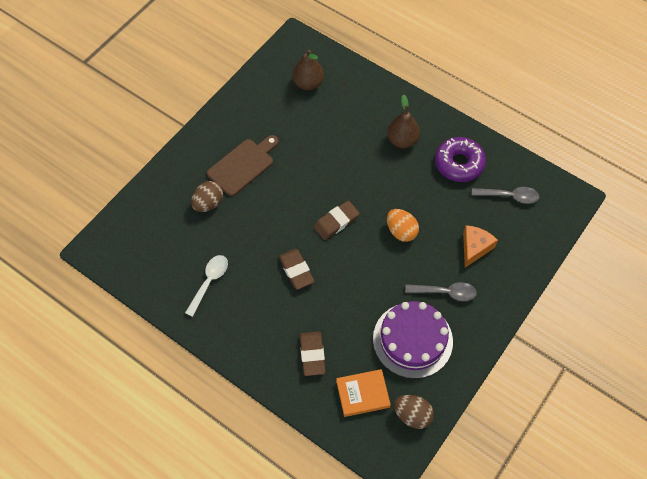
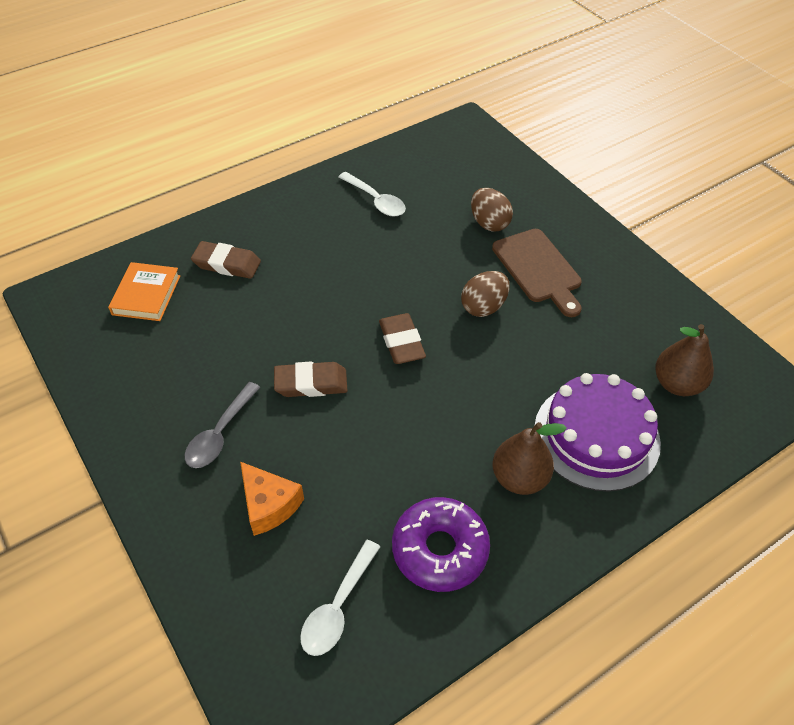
camera: 110 degrees right, 10 degrees down
(296, 270) = (348, 280): brown eraser -> brown eraser (311, 383)
(401, 231) = (348, 415): orange egg -> none
(412, 340) = (178, 368): purple cake -> purple cake (596, 435)
(412, 415) = (85, 333): brown egg -> brown egg (483, 307)
(509, 196) = (338, 607): grey spoon -> white spoon

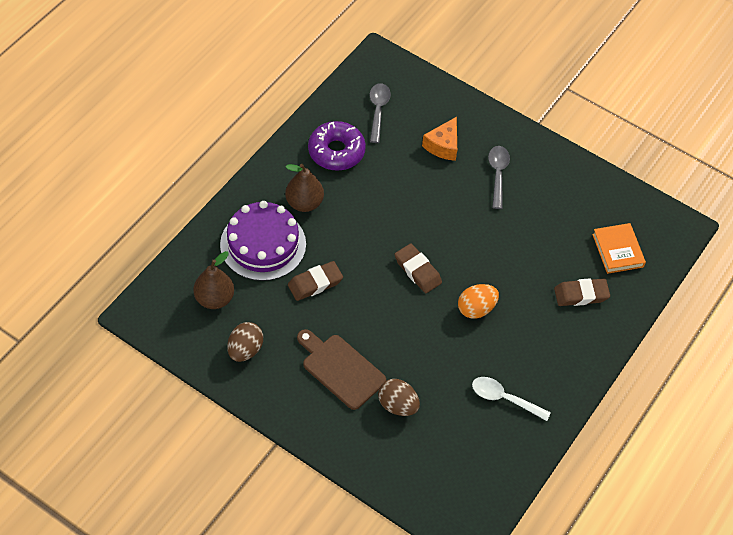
camera: 155 degrees right, 5 degrees up
(269, 505) = (443, 145): orange cheese -> orange cheese turned 90 degrees counterclockwise
(311, 383) = (462, 222): brown eraser -> brown eraser (315, 283)
(338, 607) = (378, 110): white spoon -> grey spoon
(355, 283) = (476, 309): none -> orange egg
(483, 307) = (371, 319): brown egg -> brown egg (245, 350)

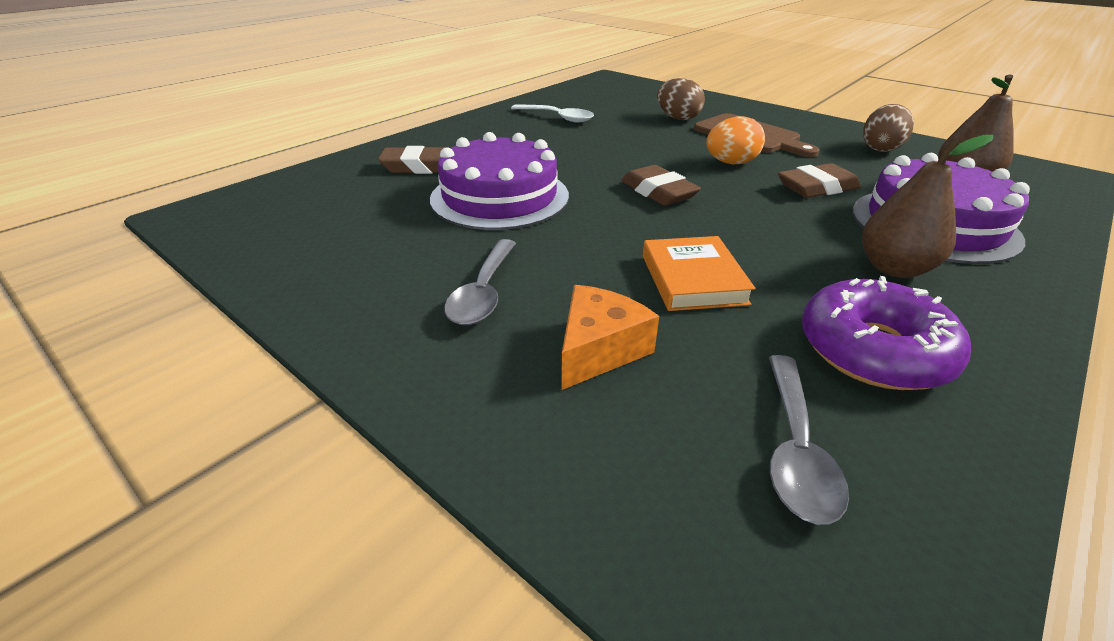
camera: 170 degrees left, 20 degrees down
(476, 309) = (574, 163): orange egg -> orange egg (731, 163)
(515, 258) = (500, 197): none -> purple cake
(617, 250) = (329, 197): orange book -> orange book (693, 279)

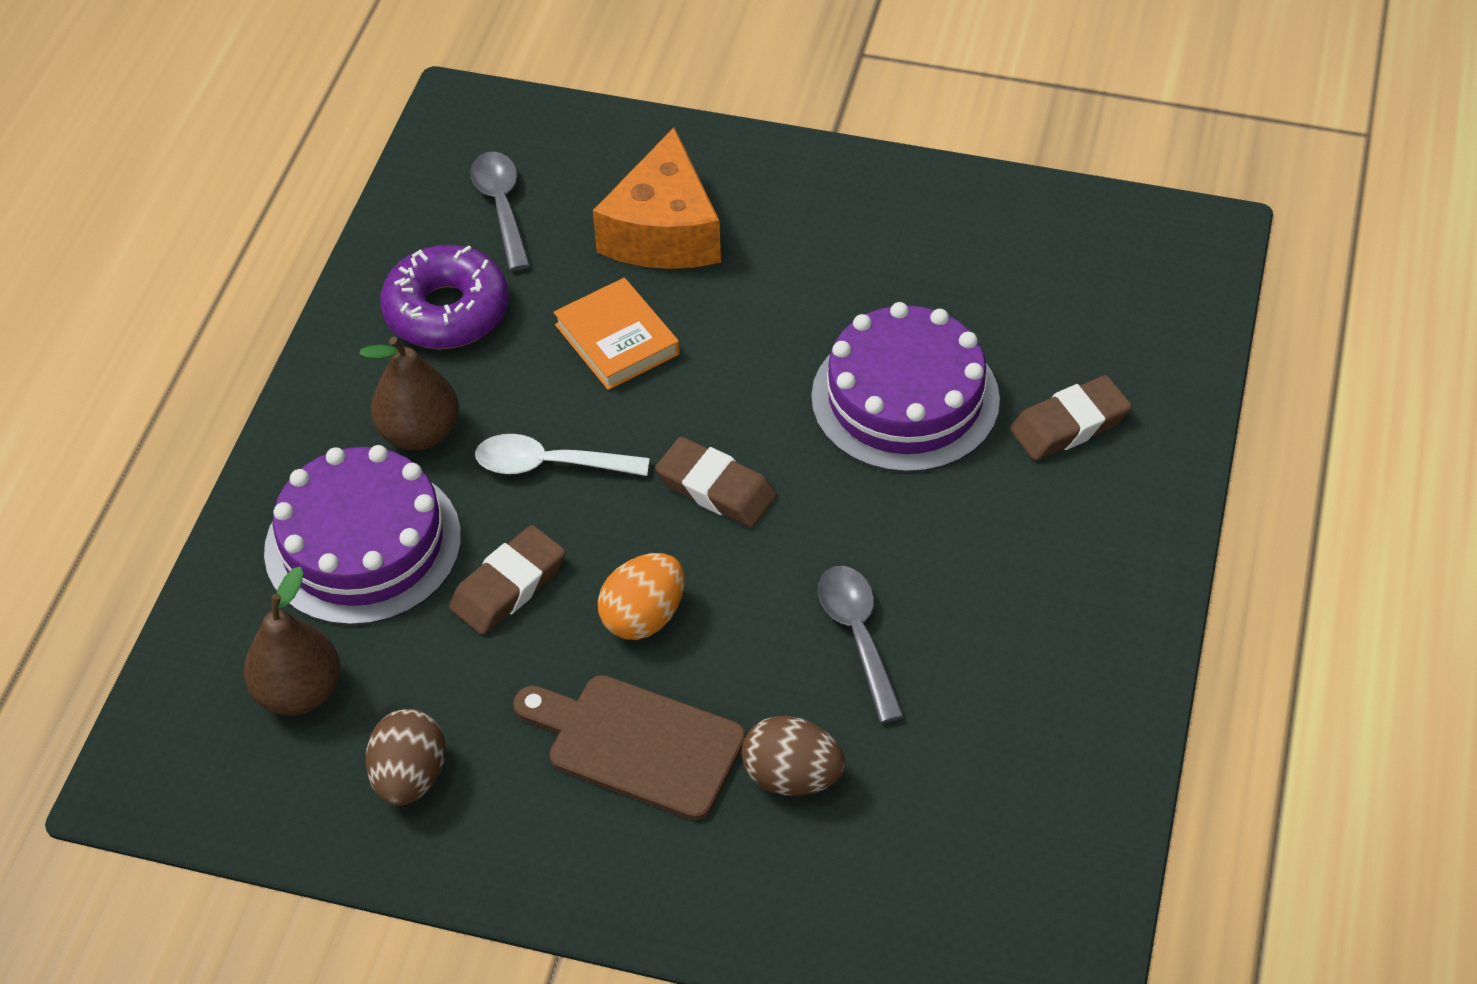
camera: 155 degrees right, 15 degrees up
(483, 292) = (798, 251): grey spoon -> grey spoon (858, 636)
(558, 118) = (1009, 683): white spoon -> white spoon (549, 464)
(598, 349) = (664, 231): orange cheese -> orange cheese, size x1.53

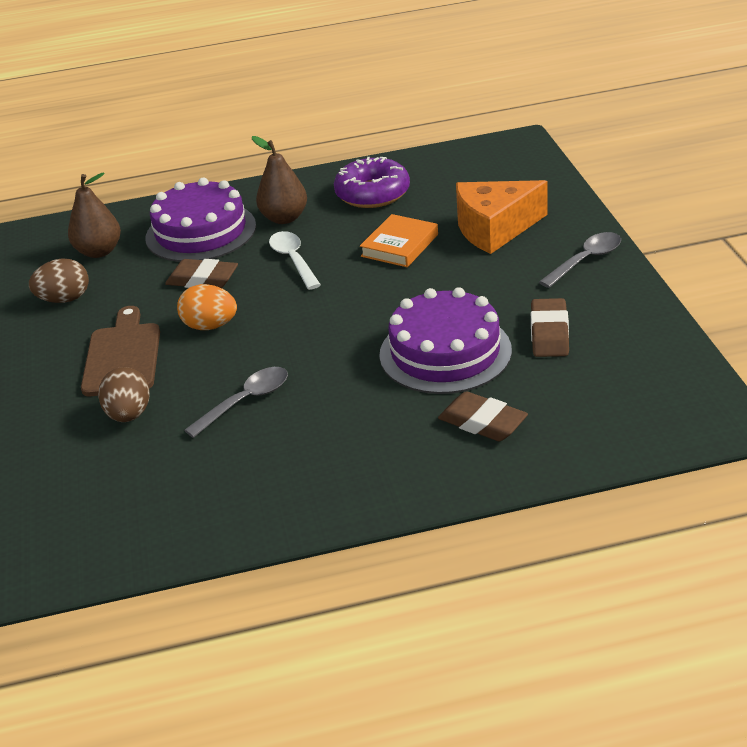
camera: 65 degrees right, 15 degrees down
(501, 207) = (461, 179): grey spoon -> grey spoon (586, 260)
(716, 488) = (318, 315): brown eraser -> brown eraser (549, 333)

